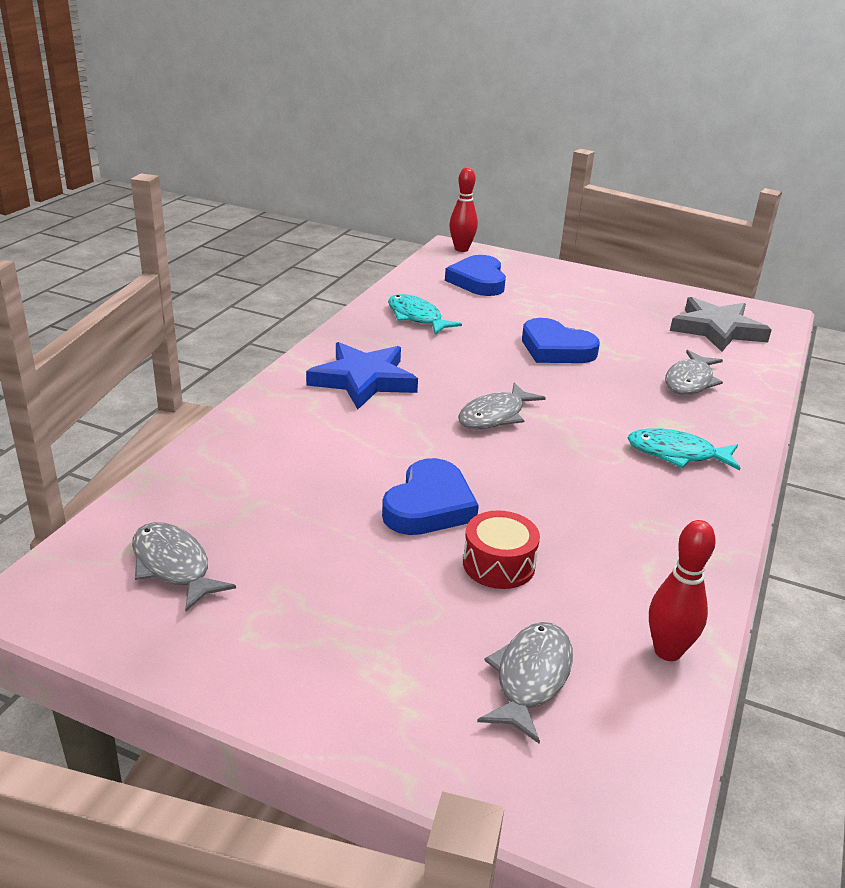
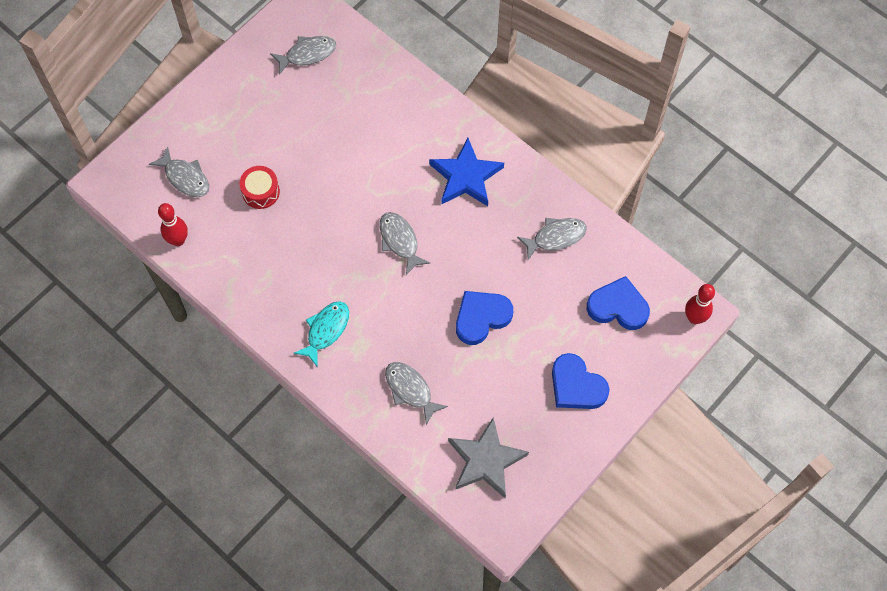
camera: 110 degrees right, 35 degrees up
(416, 317) = (556, 237): turquoise fish -> grey fish
(429, 505) = (318, 175): blue heart -> blue heart (576, 386)

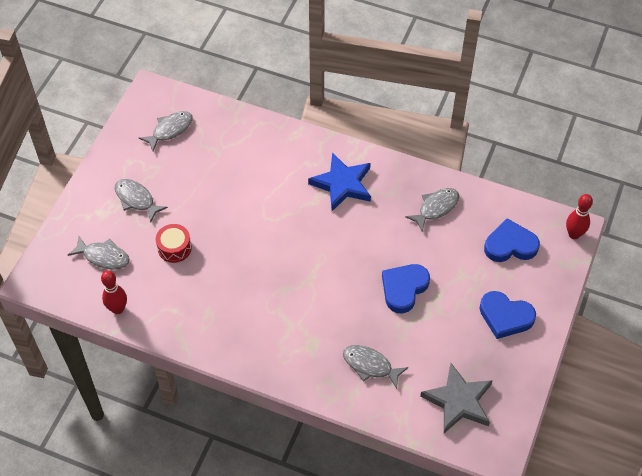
camera: 20 degrees left, 10 degrees down
(326, 330) = (277, 341): turquoise fish -> none
(400, 241) = (309, 250): grey fish -> grey fish (136, 199)

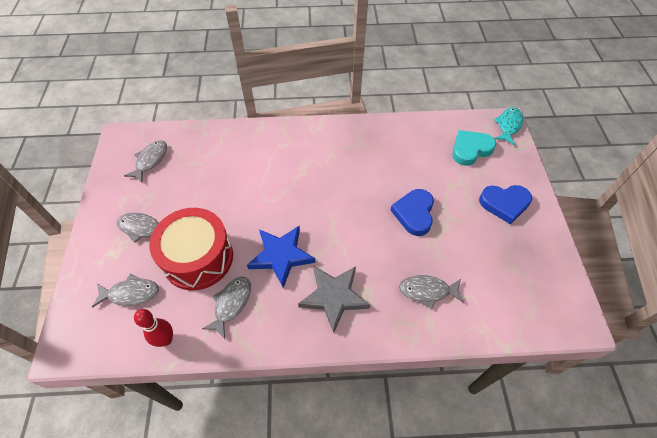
camera: 25 degrees left, 0 degrees up
(174, 248) = (198, 258): red drum -> red drum, size x2.10
(342, 184) = (317, 152): blue star -> blue star (281, 256)
(436, 208) = (399, 143): grey fish -> grey fish (231, 304)
(458, 401) = (517, 290): grey star -> grey star (334, 297)
(510, 245) = (470, 149): blue heart -> turquoise heart
(574, 234) = (508, 125): red bowling pin -> turquoise fish

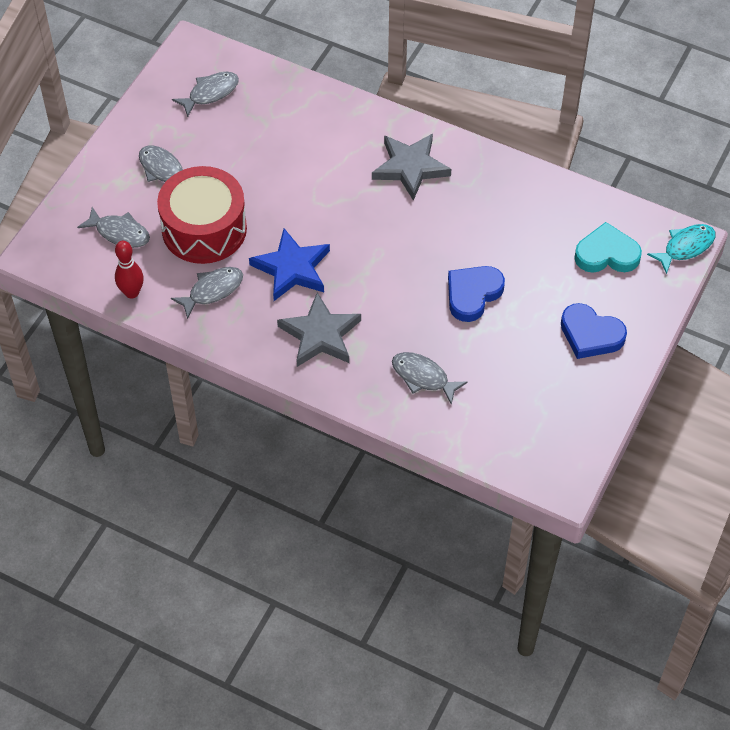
camera: 30 degrees right, 0 degrees up
(315, 150) = (410, 167): none -> grey star

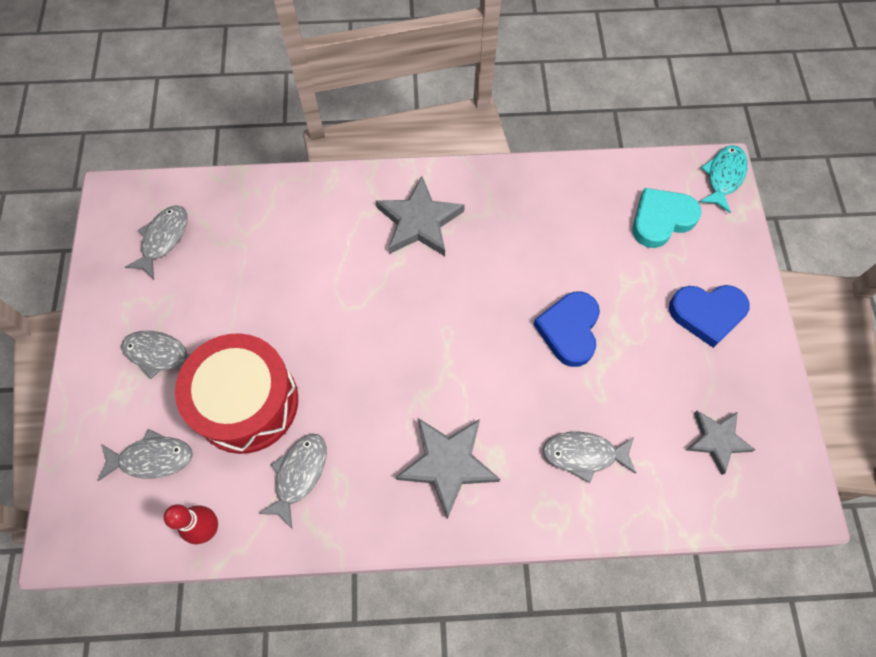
camera: 30 degrees left, 10 degrees up
(292, 268) = (370, 399): blue star -> none
(530, 417) = (717, 440): none -> grey star

